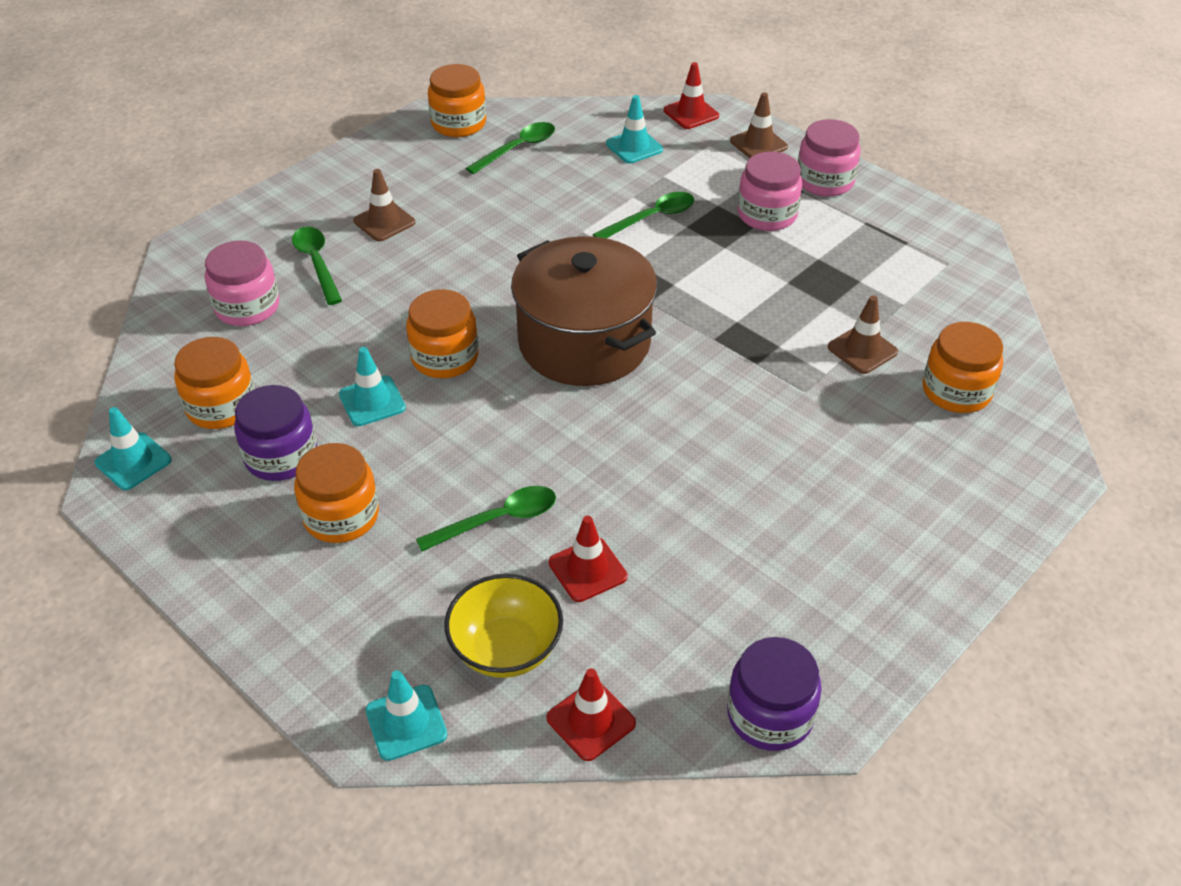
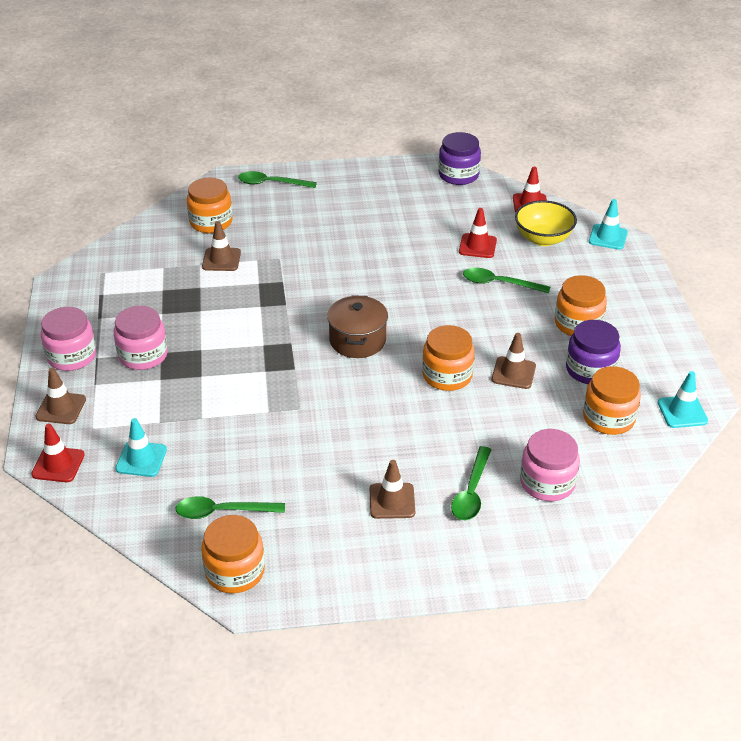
camera: 140 degrees left, 5 degrees down
(372, 401) = (513, 373): turquoise traffic cone -> brown traffic cone
(584, 342) = (357, 340): brown pot -> brown pot, size x0.59
(651, 218) = (213, 394): green spoon -> green spoon (271, 183)

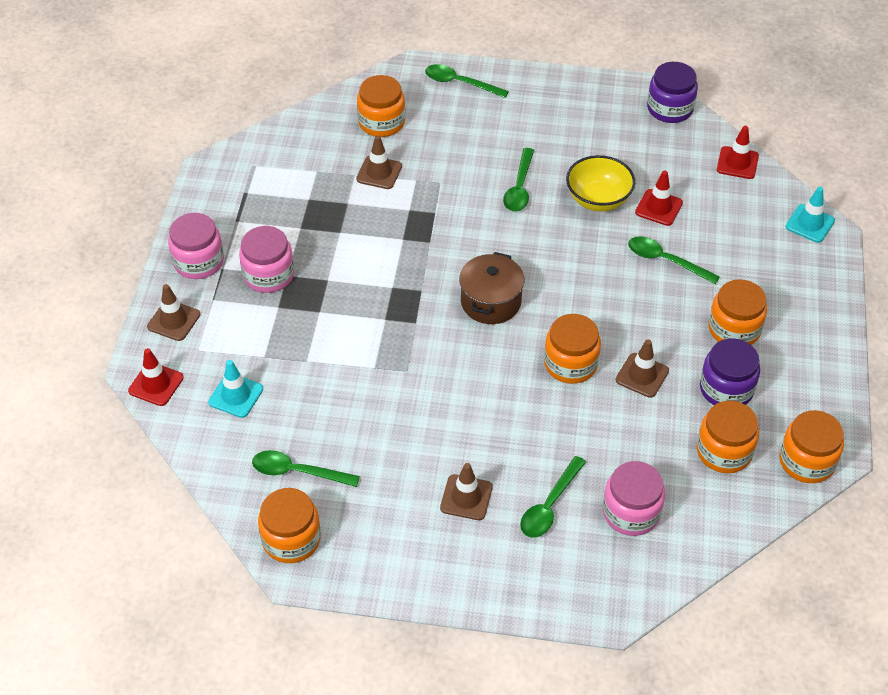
camera: 15 degrees right, 10 degrees up
(351, 251) = (519, 187): none -> green spoon
(543, 239) = (735, 212): yellow bowl -> yellow bowl (598, 200)
(682, 412) = (806, 461): turquoise traffic cone -> orange jar

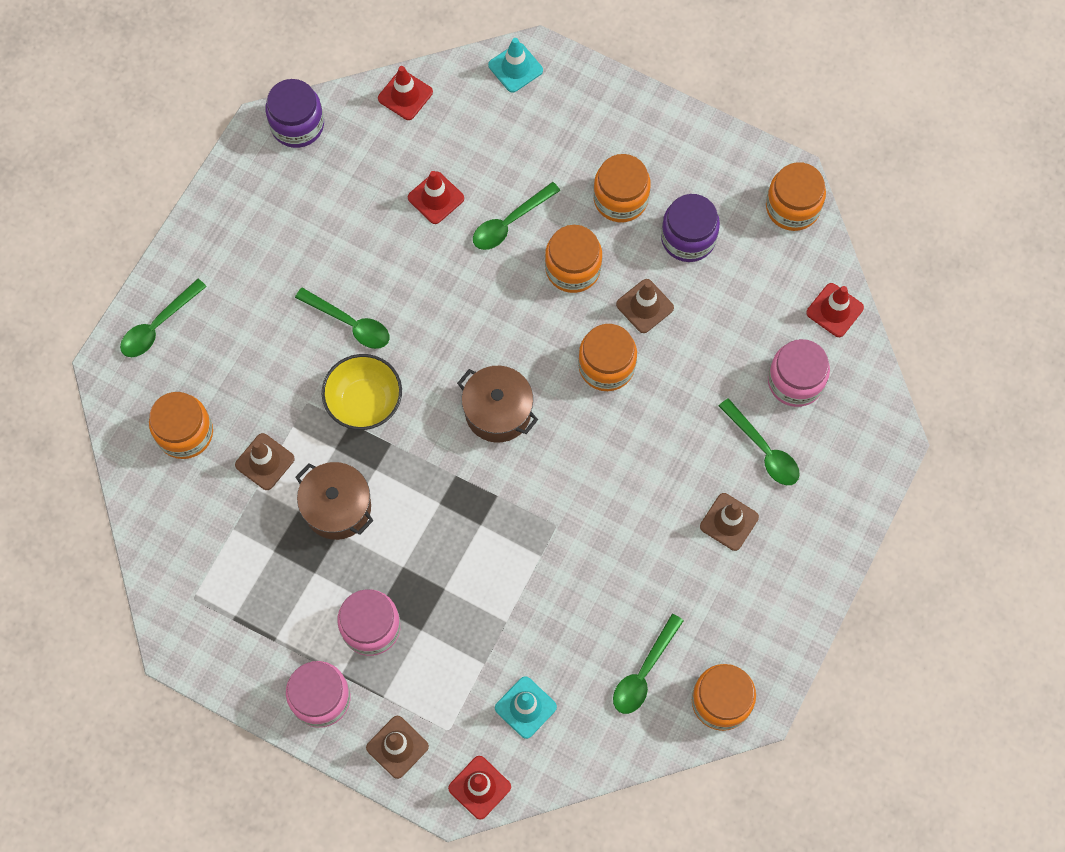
camera: 70 degrees left, 20 degrees up
(360, 226) = (337, 507): none -> brown pot
(598, 200) = (400, 252): yellow bowl -> yellow bowl (364, 402)
(721, 525) = (834, 310): none -> red traffic cone
(724, 451) = (757, 272): orange jar -> orange jar (573, 268)

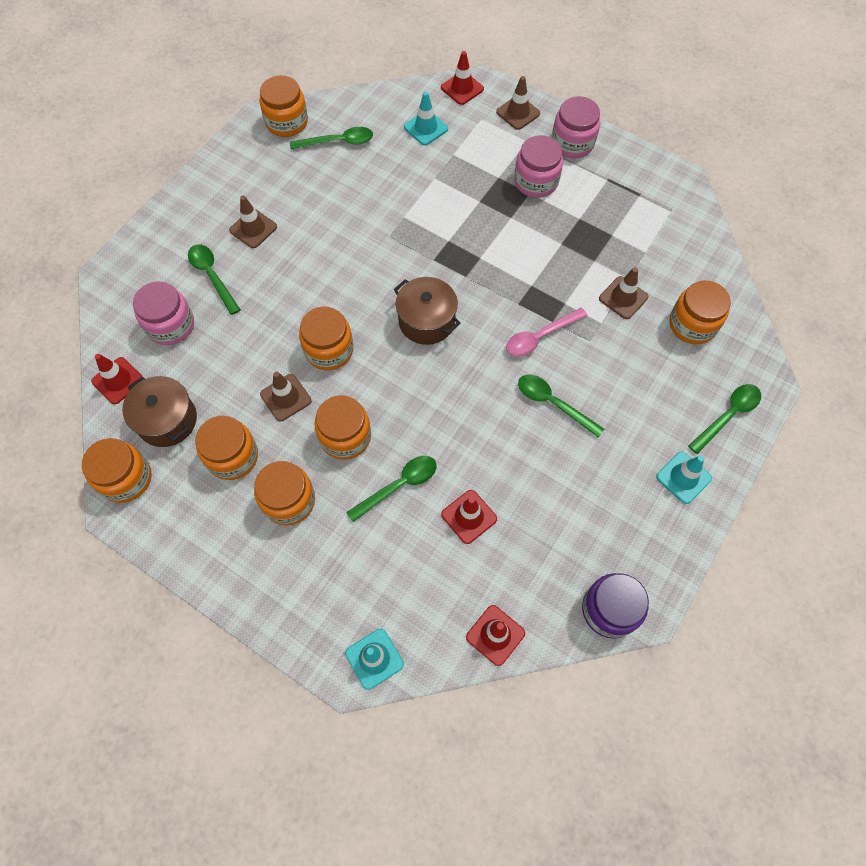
camera: 175 degrees left, 5 degrees down
(214, 254) = (683, 477): none -> turquoise traffic cone
(337, 507) = (562, 260): brown pot -> brown pot (167, 420)
(364, 402) = (540, 337): yellow bowl -> pink spoon
(644, 672) = (338, 142): green spoon -> green spoon turned 45 degrees clockwise
(688, 238) = (232, 456): purple jar -> orange jar

